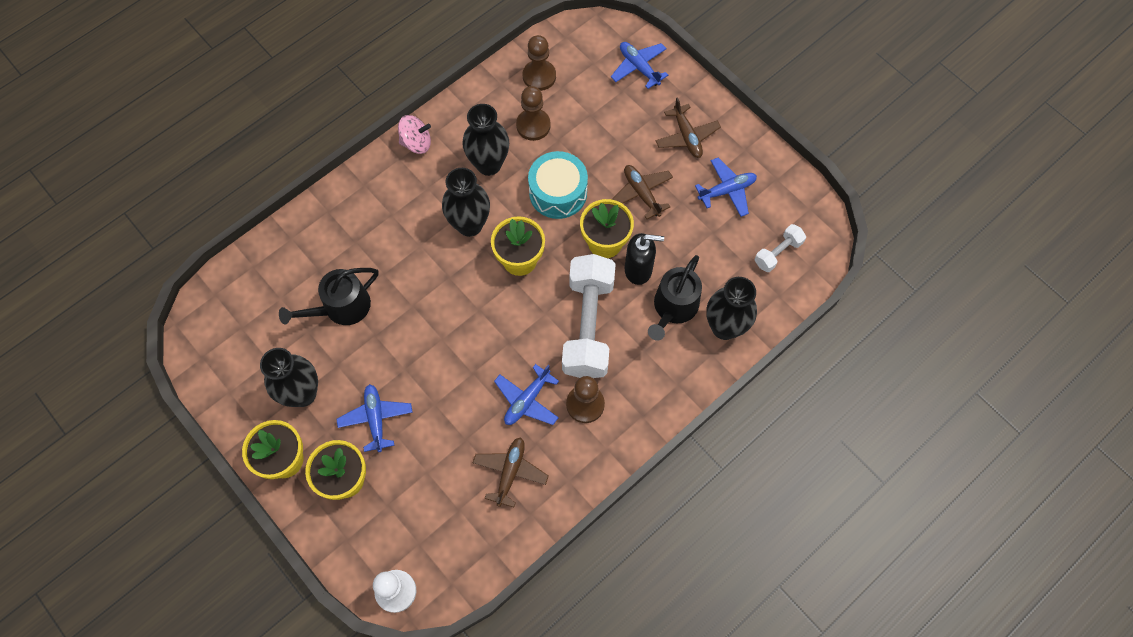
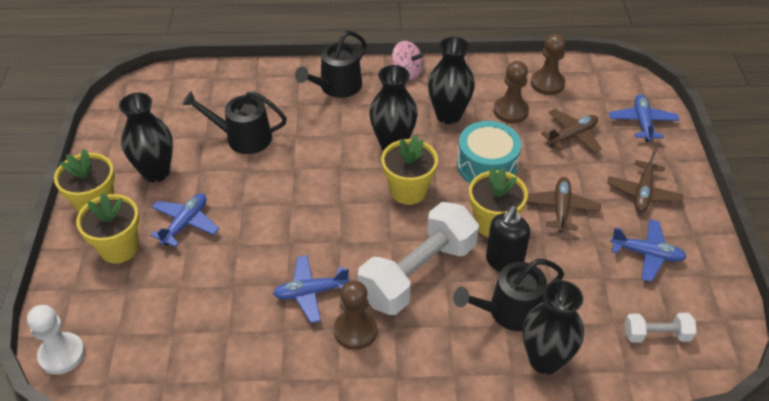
camera: 40 degrees right, 20 degrees down
(371, 200) = (337, 87): none -> black watering can
(510, 472) = (241, 336): brown plane -> brown plane (572, 136)
(638, 270) = (504, 262): black soap dispenser -> black soap dispenser turned 75 degrees clockwise

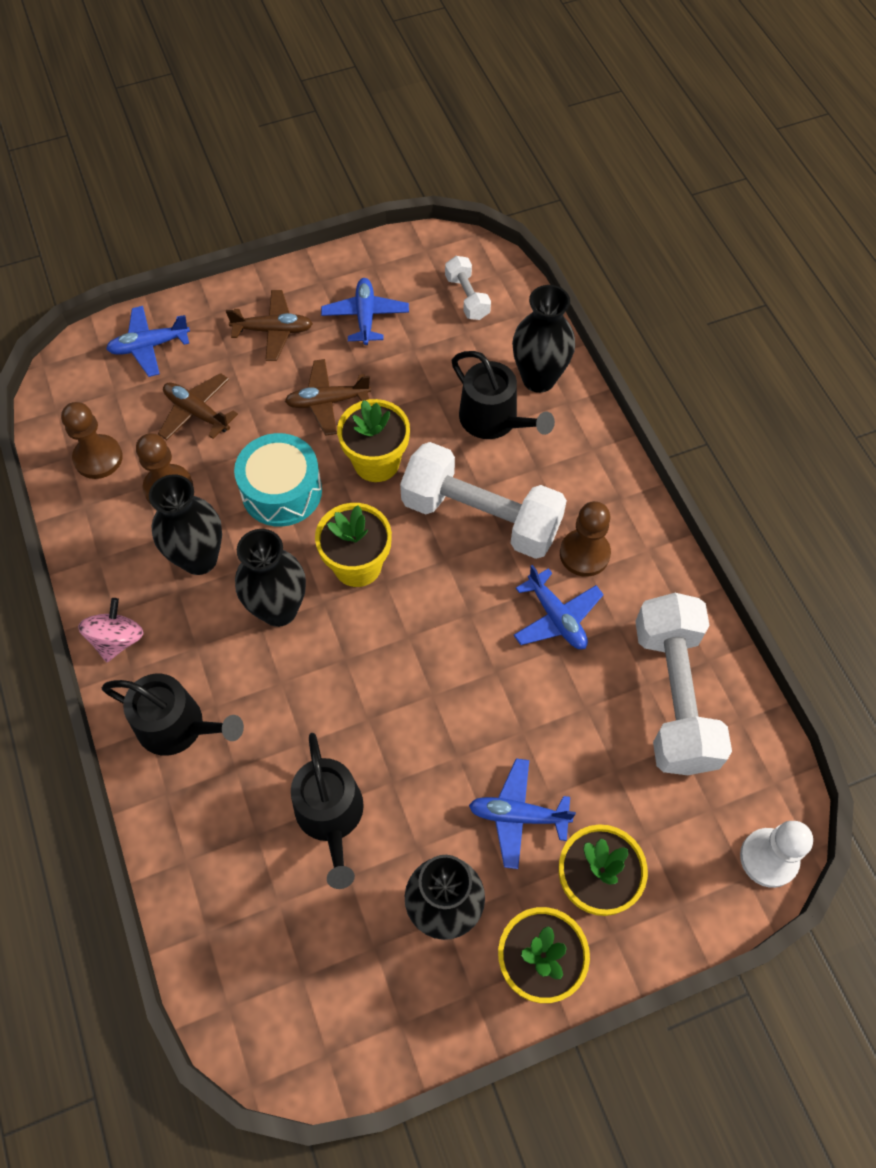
camera: 110 degrees left, 15 degrees up
(209, 344) = (674, 696): none -> white dumbbell
(504, 262) = (429, 439): black soap dispenser -> none

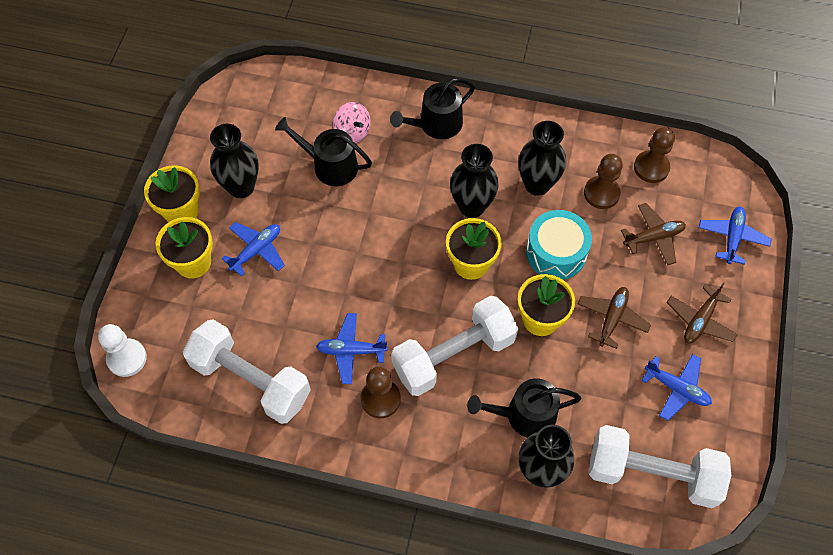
camera: 125 degrees right, 0 degrees up
(117, 640) = (511, 121): pink spinning top -> pink spinning top (352, 132)
(467, 297) = (652, 473): white dumbbell -> white dumbbell, size x2.11

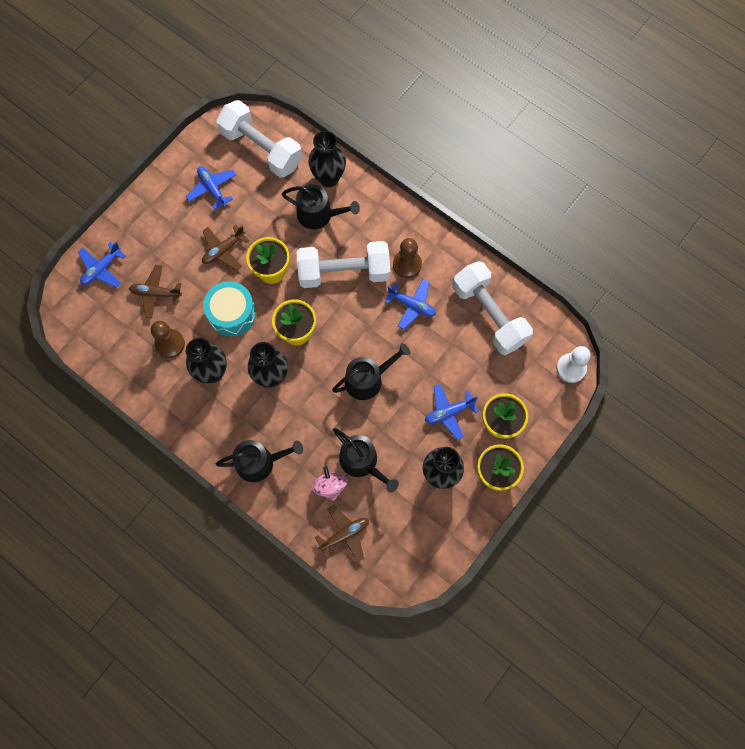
camera: 155 degrees left, 10 degrees up
(364, 247) = (368, 379): none -> black watering can
(651, 168) = (119, 348): brown pawn -> none
(700, 320) = (166, 223): brown plane -> brown plane (344, 534)

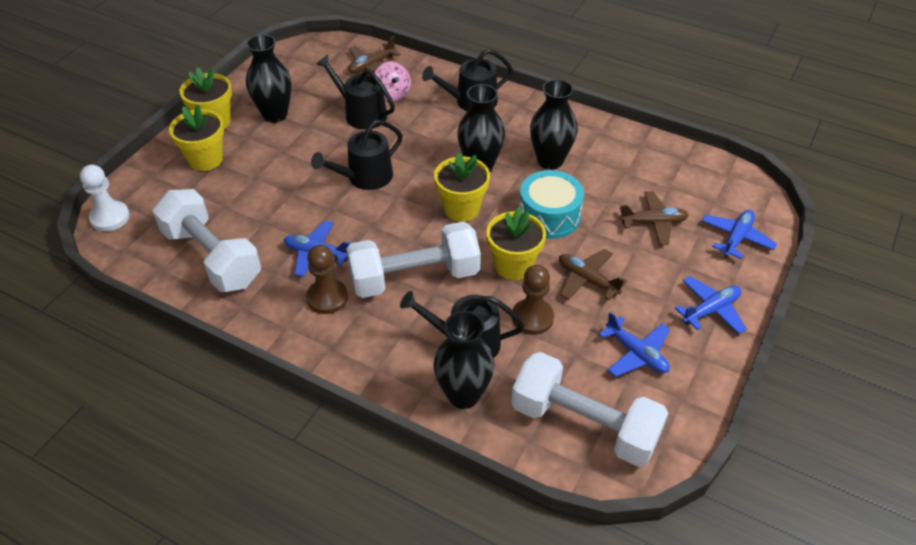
camera: 170 degrees right, 25 degrees down
(170, 344) = (611, 179): brown pawn -> brown pawn (532, 318)
(223, 250) = (587, 280): brown plane -> brown plane turned 90 degrees counterclockwise
(449, 412) = (266, 161): blue plane -> blue plane (710, 310)

